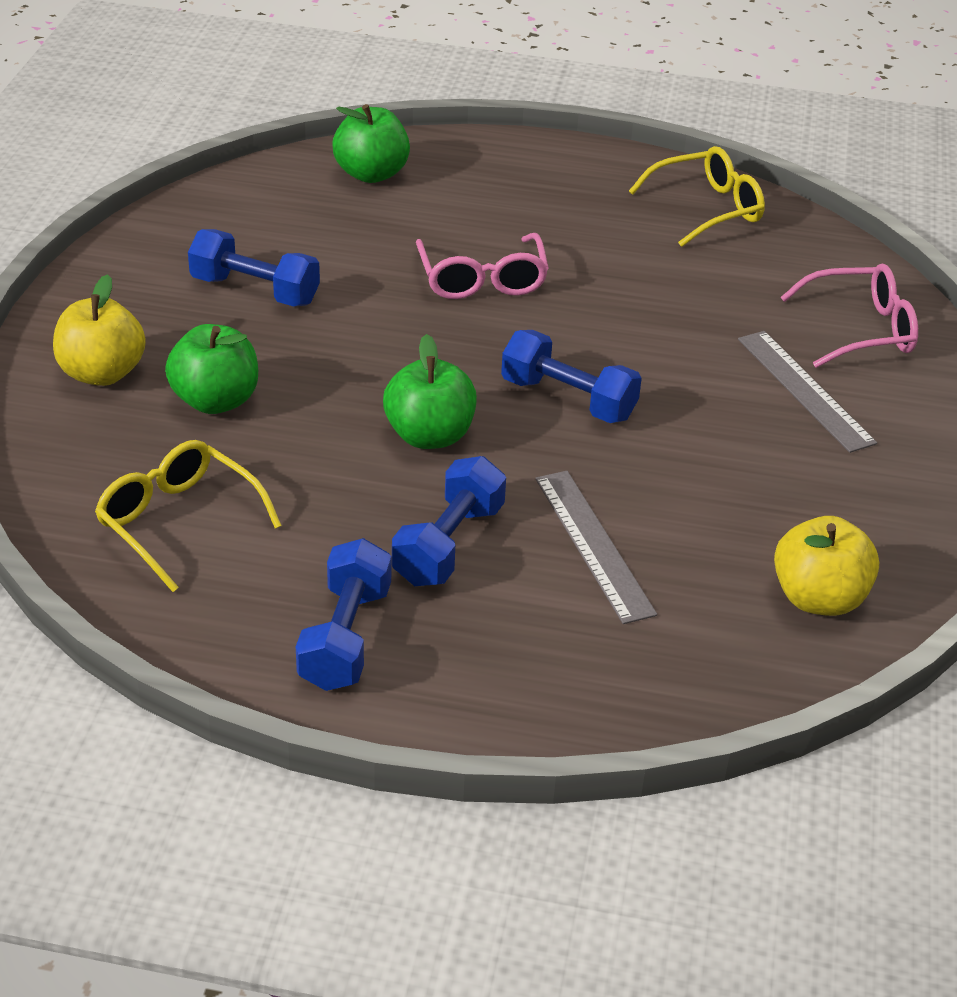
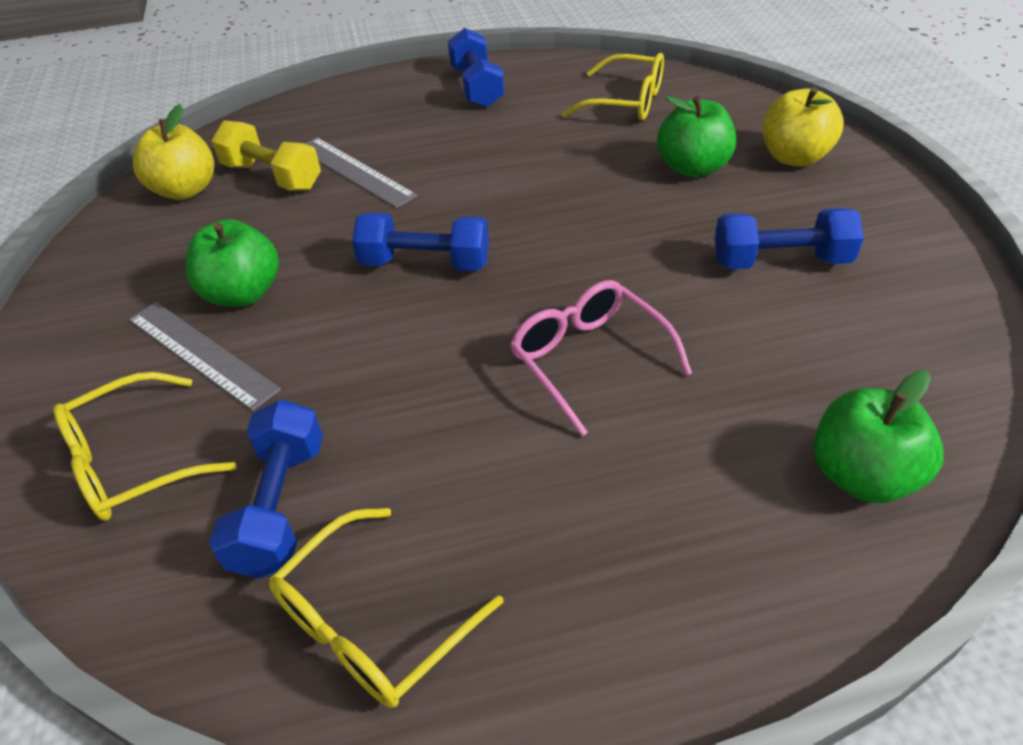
camera: 160 degrees right, 5 degrees up
(429, 435) = (516, 198): green apple -> green apple (243, 293)
(449, 544) = (451, 142): blue dumbbell -> blue dumbbell (280, 506)
(701, 577) = (272, 176): none -> yellow dumbbell
(861, 330) = (132, 462): pink glasses -> yellow glasses

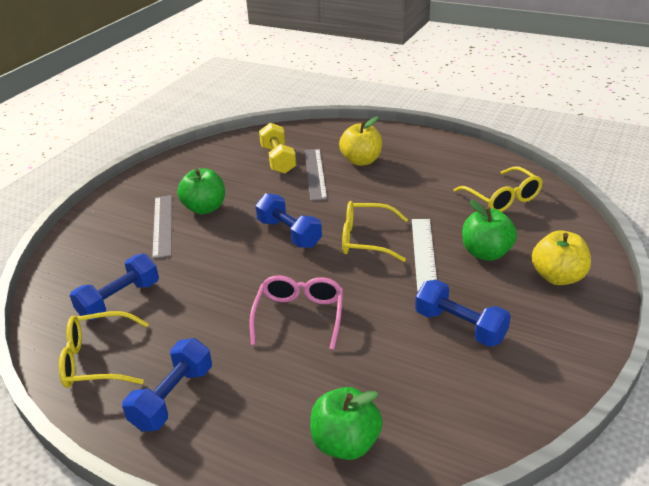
camera: 40 degrees right, 10 degrees down
(132, 462) = (96, 254): yellow glasses -> yellow glasses (365, 239)
(185, 190) = (238, 150): yellow apple -> yellow apple (361, 161)
(477, 87) = (430, 155): blue dumbbell -> blue dumbbell (173, 397)
(628, 201) = (424, 253): none -> white ruler

